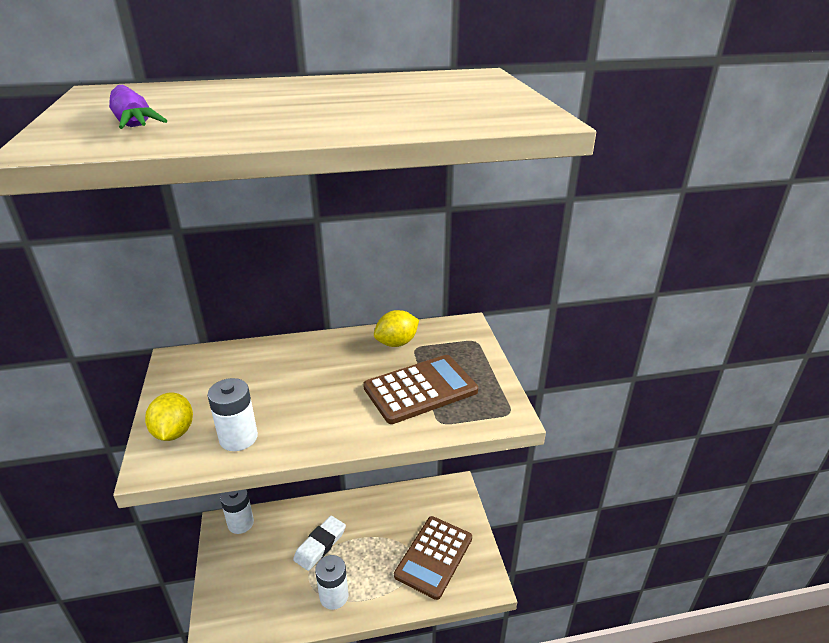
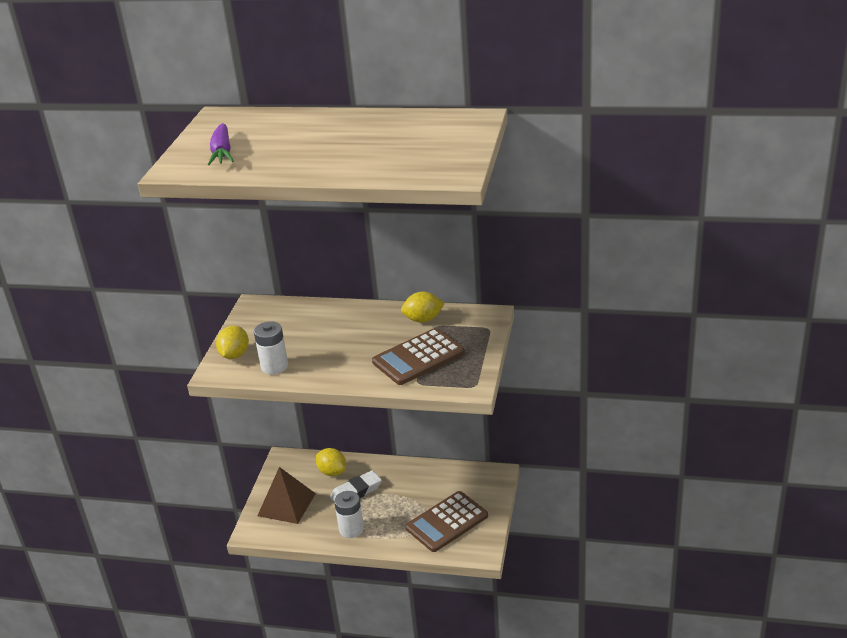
camera: 25 degrees right, 0 degrees up
(240, 523) = (299, 461): white battery -> none
(245, 584) = (286, 504): none -> brown pyramid
(284, 527) = (332, 472): none -> yellow lemon
(420, 389) = (418, 357): brown calculator -> brown calculator turned 150 degrees clockwise

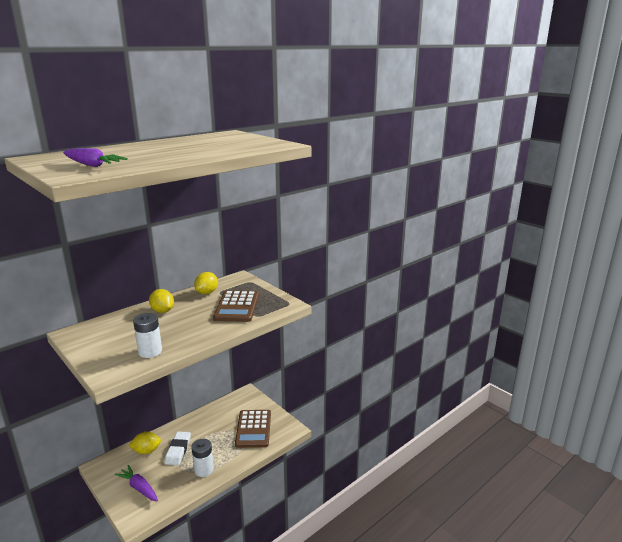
camera: 55 degrees left, 10 degrees down
(235, 355) = (106, 361): yellow lemon -> yellow lemon (162, 311)
(286, 504) = (139, 488): brown pyramid -> purple carrot

